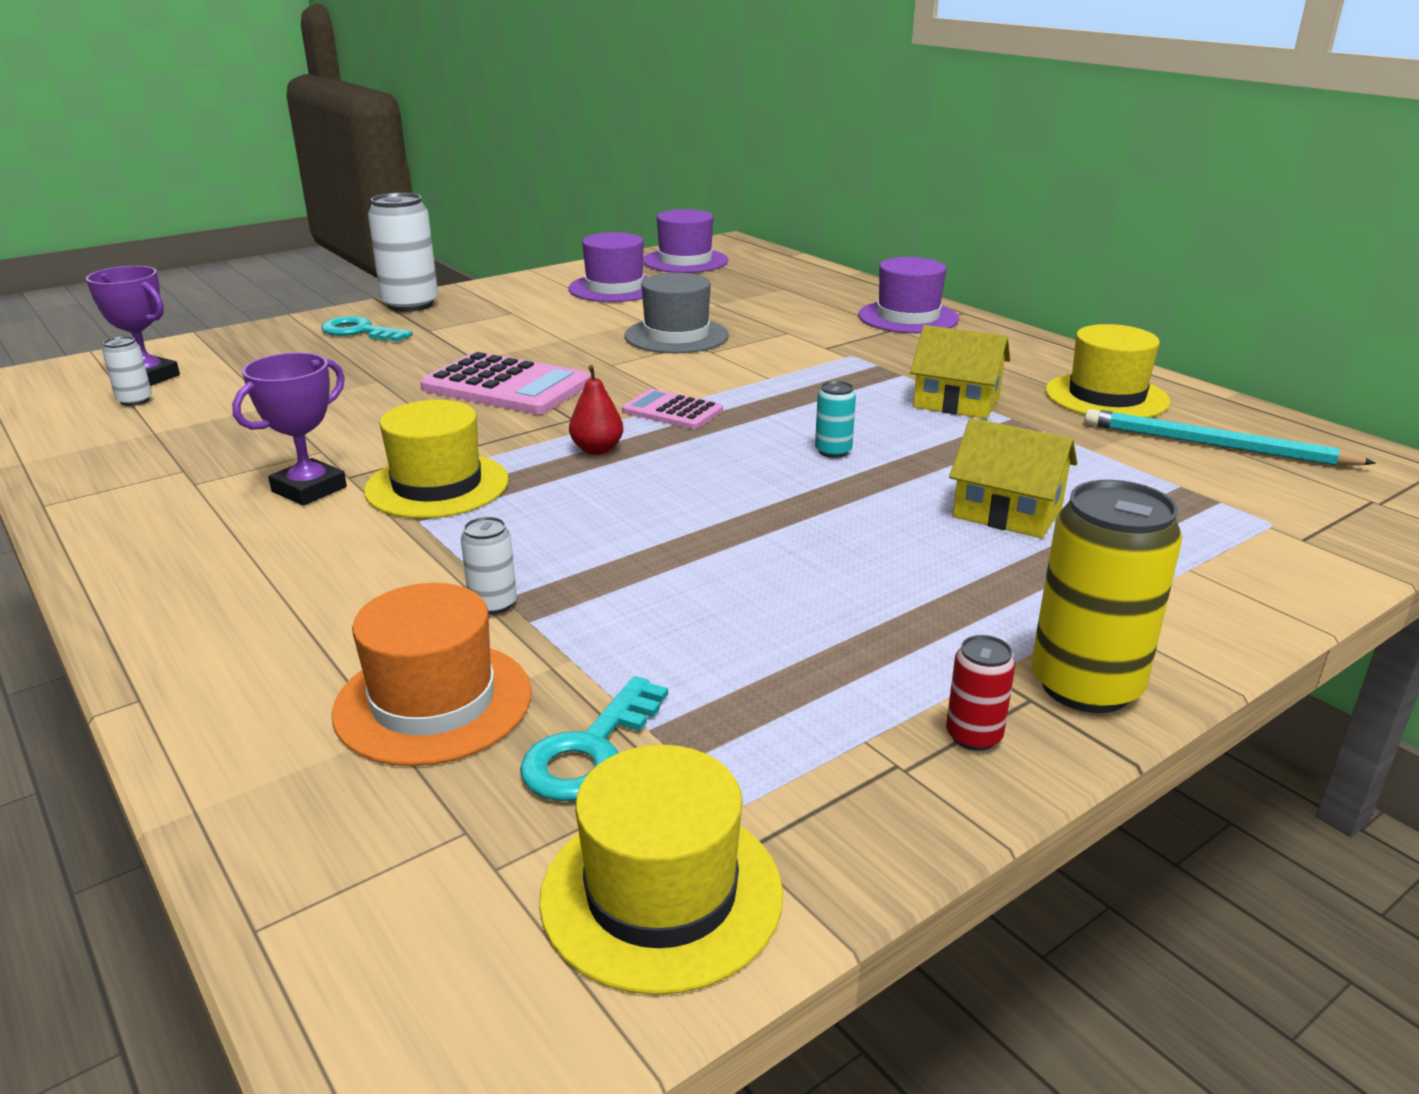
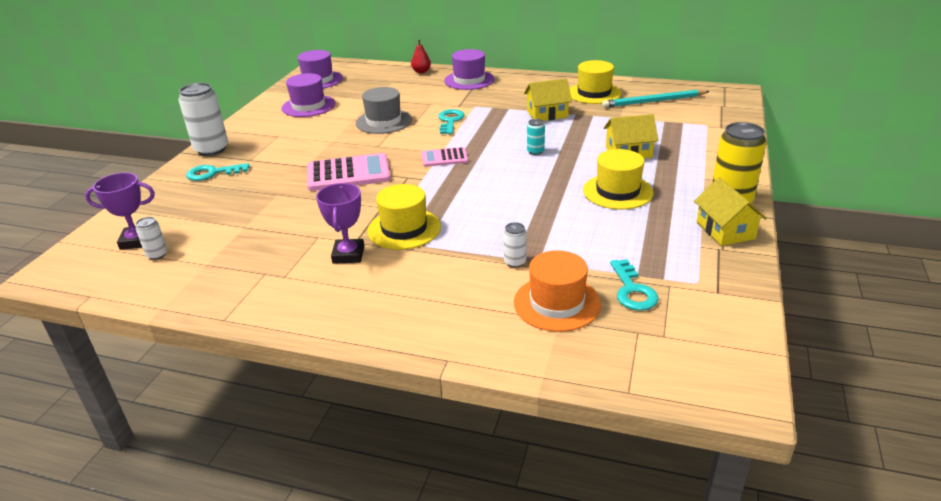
camera: 35 degrees left, 5 degrees up
(597, 450) = (443, 186): red pear -> red pear (421, 71)
(661, 894) = (717, 316): yellow hat -> yellow hat (617, 191)
(774, 364) = (450, 121): none -> turquoise key
(973, 736) = (725, 230): red can -> yellow house

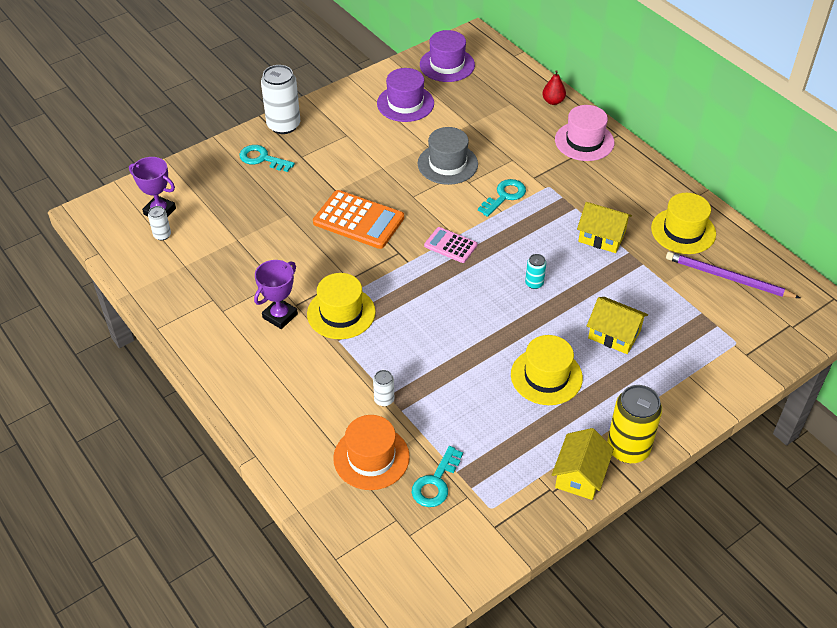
camera: 35 degrees right, 15 degrees up
(348, 173) = (358, 220): pink calculator -> orange calculator
(469, 80) = (584, 141): purple hat -> pink hat
(653, 101) = (728, 278): turquoise pencil -> purple pencil

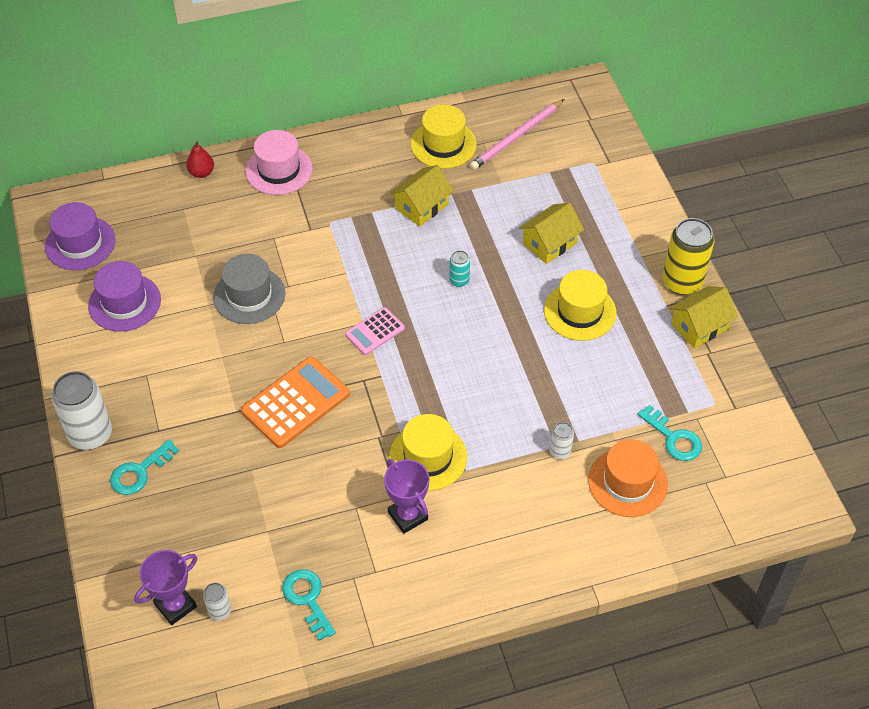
camera: 70 degrees left, 5 degrees up
(504, 196) = (325, 263): turquoise key -> turquoise key (307, 599)
(580, 475) = (699, 326): yellow house -> yellow house turned 75 degrees counterclockwise
(728, 278) = (516, 137): purple pencil -> pink pencil

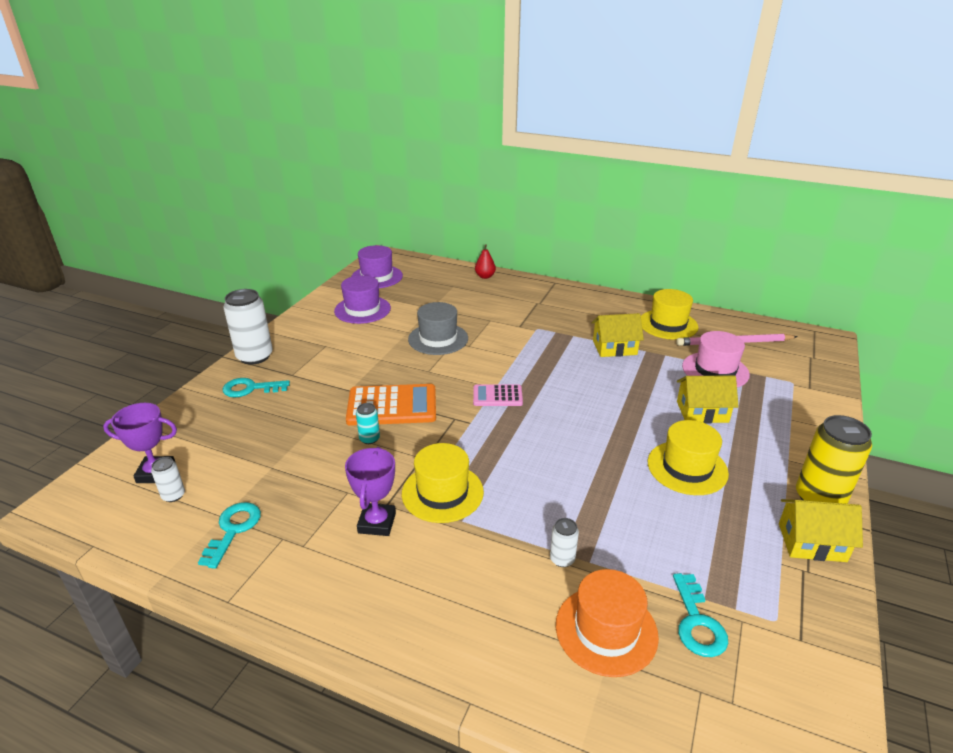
camera: 40 degrees right, 20 degrees down
(279, 170) = (534, 293): pink hat -> pink hat (715, 370)
(459, 280) = (598, 398): turquoise can -> turquoise can (369, 439)

